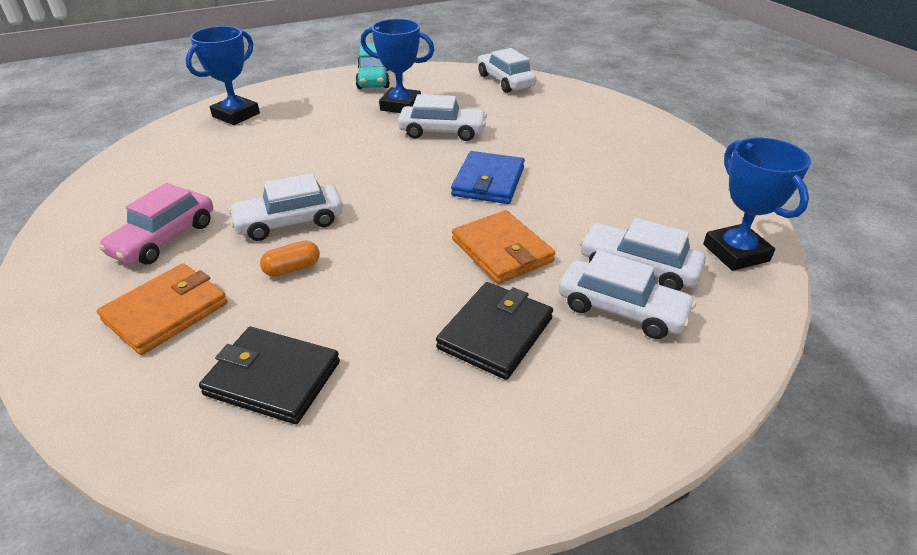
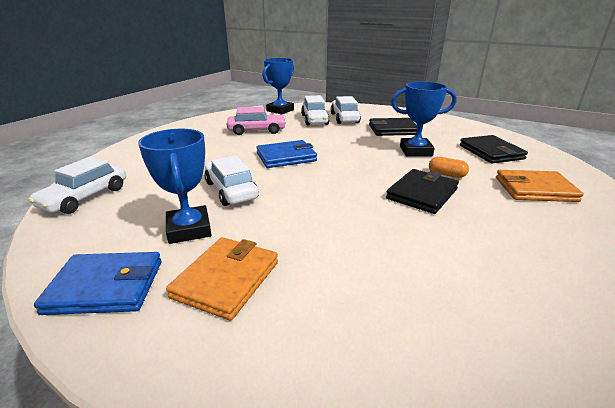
camera: 125 degrees left, 10 degrees down
(164, 238) = (523, 228): pink car -> pink car (257, 131)
(236, 115) = (330, 353): blue trophy -> blue trophy (415, 151)
(289, 222) = (422, 194): white car -> black wallet
(373, 79) = (106, 286): turquoise car -> blue wallet
(501, 250) = (344, 140): orange wallet -> orange wallet (226, 279)

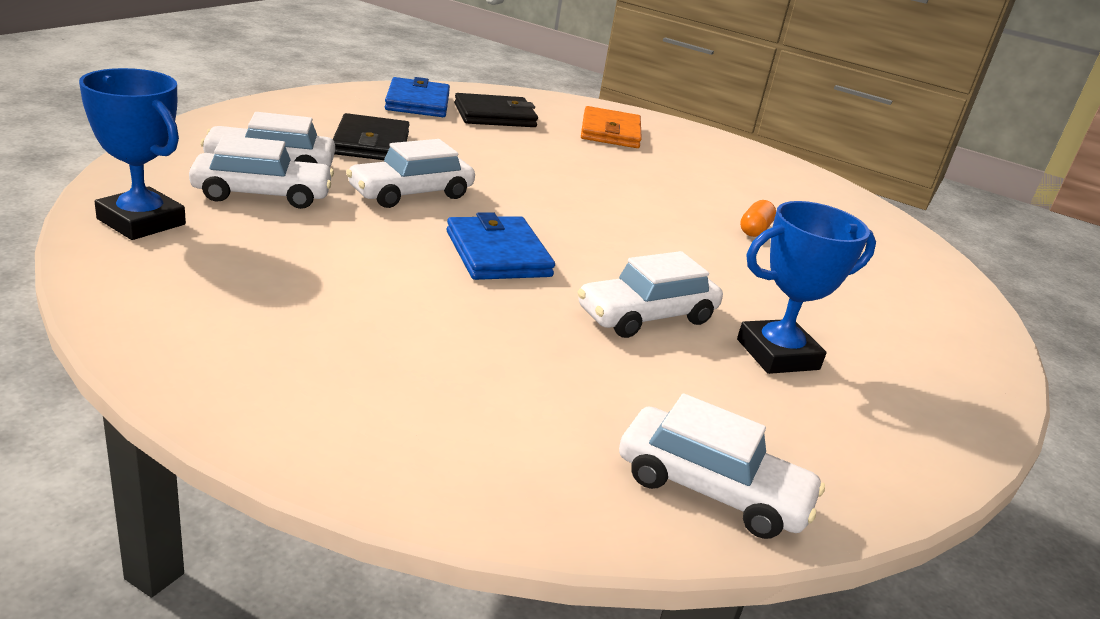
camera: 95 degrees left, 0 degrees up
(106, 286) = (925, 412): blue wallet -> blue wallet (418, 102)
(226, 279) = (863, 327): orange wallet -> none
(257, 131) = (317, 269): pink car -> none
(340, 139) = (411, 193): none -> white car
(415, 151) = (484, 154): blue trophy -> none
(422, 194) = (632, 186): black wallet -> none
(446, 175) = (573, 159): orange capsule -> orange capsule (754, 230)

